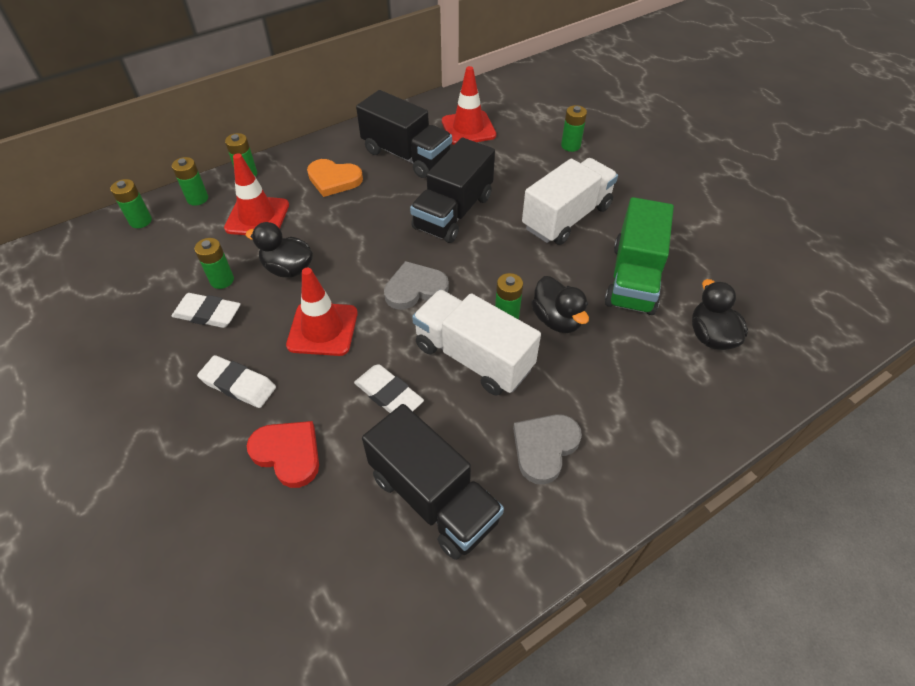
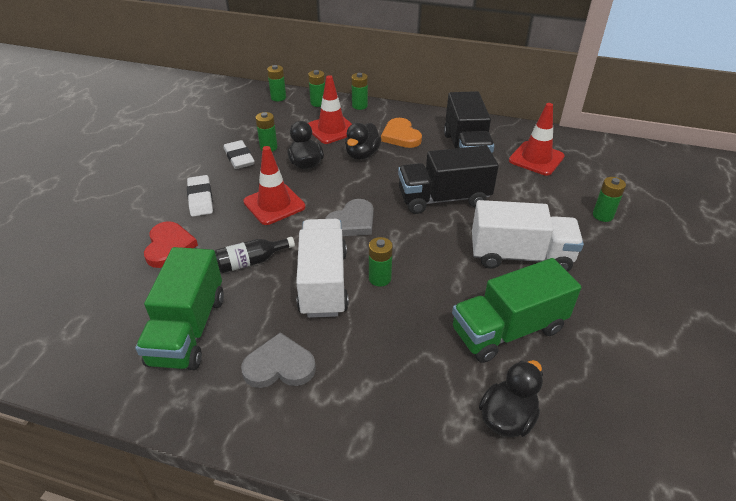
camera: 50 degrees right, 10 degrees down
(389, 394) = (251, 262): white eraser -> black bottle
(415, 288) = (352, 222): grey heart -> grey heart turned 105 degrees clockwise
(433, 497) = (188, 329): black truck -> green truck
(557, 319) = (408, 307): black duck -> black duck (362, 154)

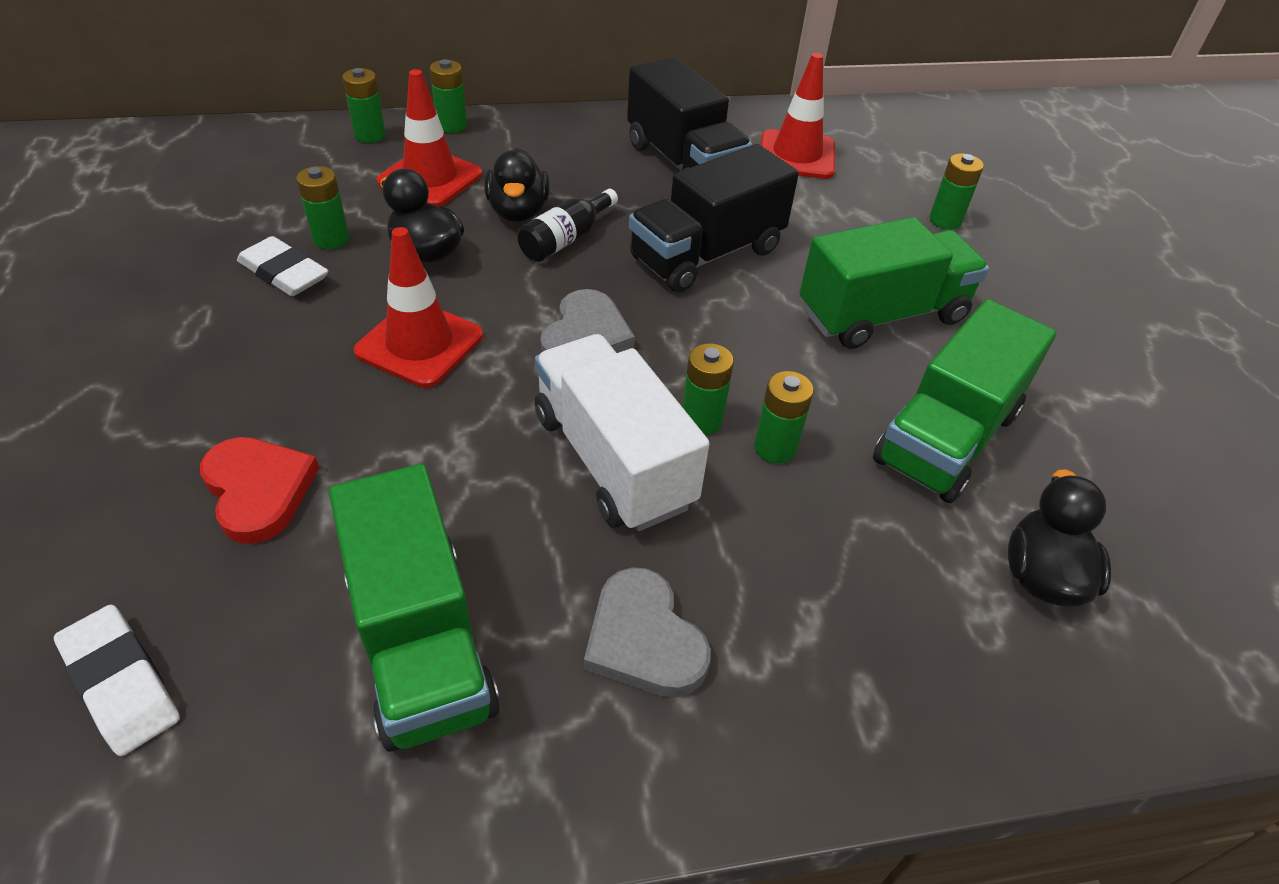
camera: 30 degrees left, 5 degrees up
(200, 199) = (259, 374): white eraser -> white eraser (121, 683)
(251, 262) = (452, 465): black bottle -> black bottle (565, 239)
(278, 97) = (283, 140): green battery -> green battery (775, 448)
(279, 366) = (644, 639): grey heart -> grey heart turned 90 degrees counterclockwise
(401, 136) = (562, 164): orange heart -> none
(520, 256) = (881, 315): white truck -> green truck

